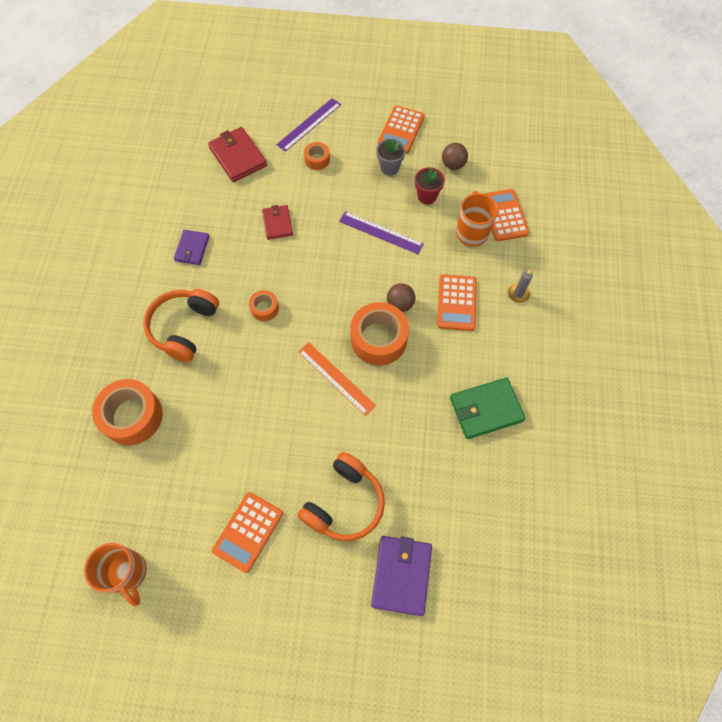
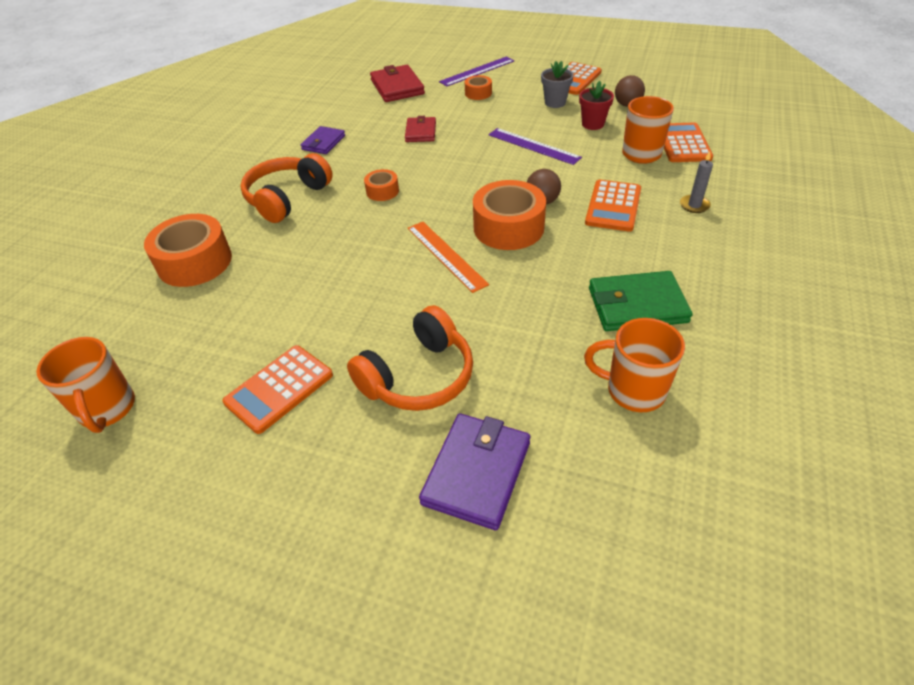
camera: 15 degrees right, 20 degrees down
(491, 489) = (633, 390): none -> orange mug

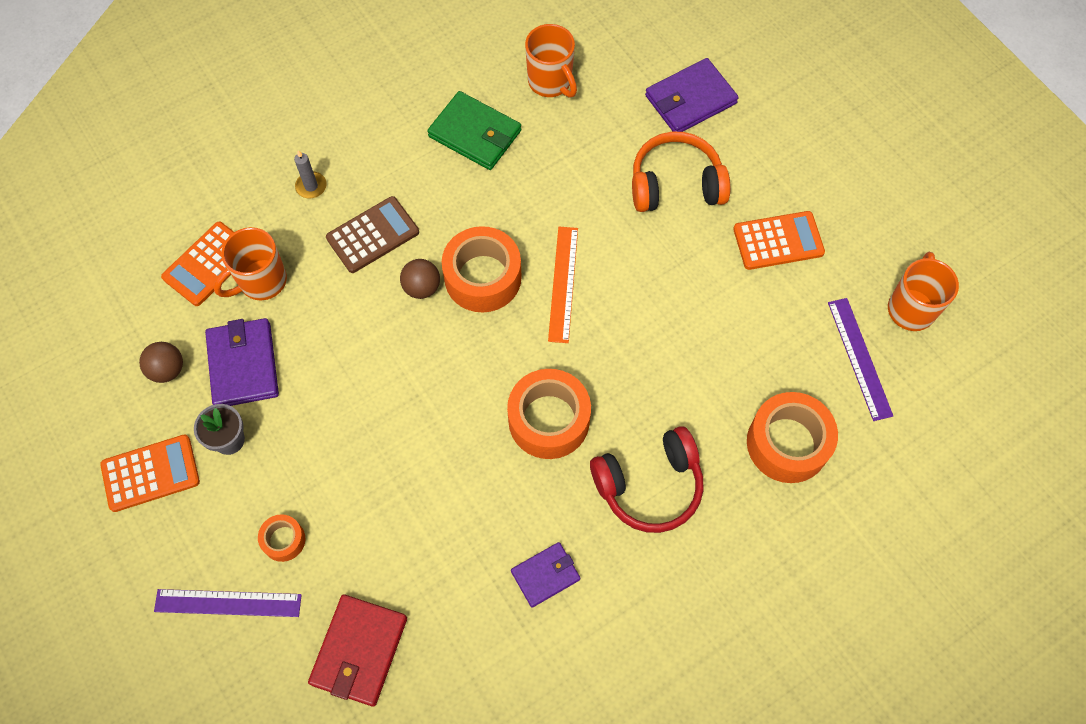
camera: 145 degrees left, 20 degrees up
(287, 198) = (649, 485): orange headphones -> red headphones
(382, 191) = (549, 420): orange tape -> orange tape, size x1.98
(421, 132) = (424, 504): red wallet -> none
(533, 146) = (340, 376): purple ruler -> purple ruler (859, 358)
(593, 124) = (243, 365): red flower pot -> purple wallet
(613, 206) = (372, 235): orange calculator -> brown calculator

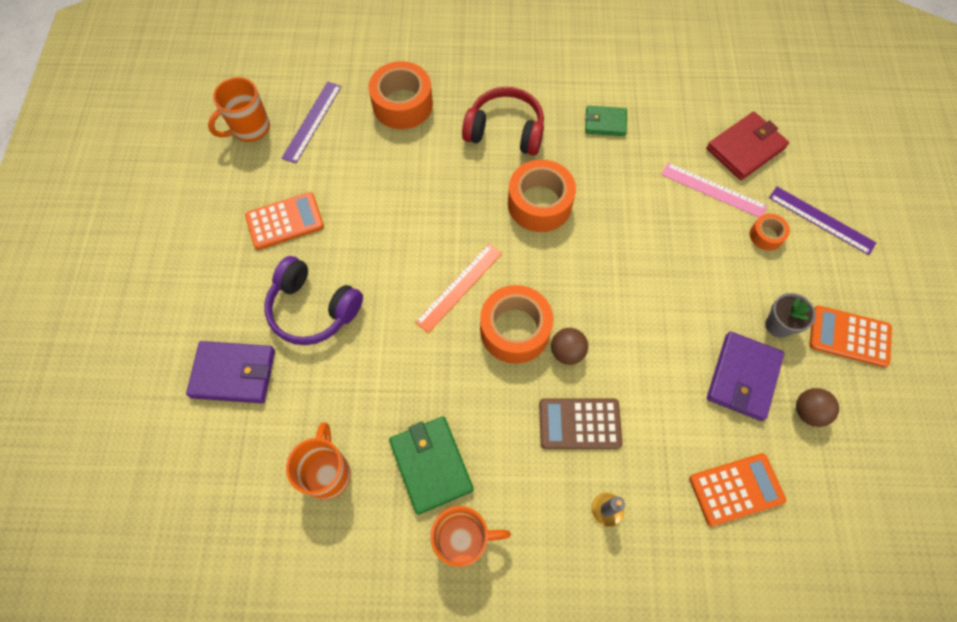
camera: 145 degrees left, 0 degrees up
(261, 281) = (696, 442): orange mug -> orange mug (463, 540)
(369, 563) = (713, 190): none -> pink ruler
(545, 575) = (605, 123): purple wallet -> green wallet
(676, 184) = (313, 309): orange headphones -> purple headphones
(778, 241) = (285, 221): orange calculator -> orange calculator turned 135 degrees clockwise

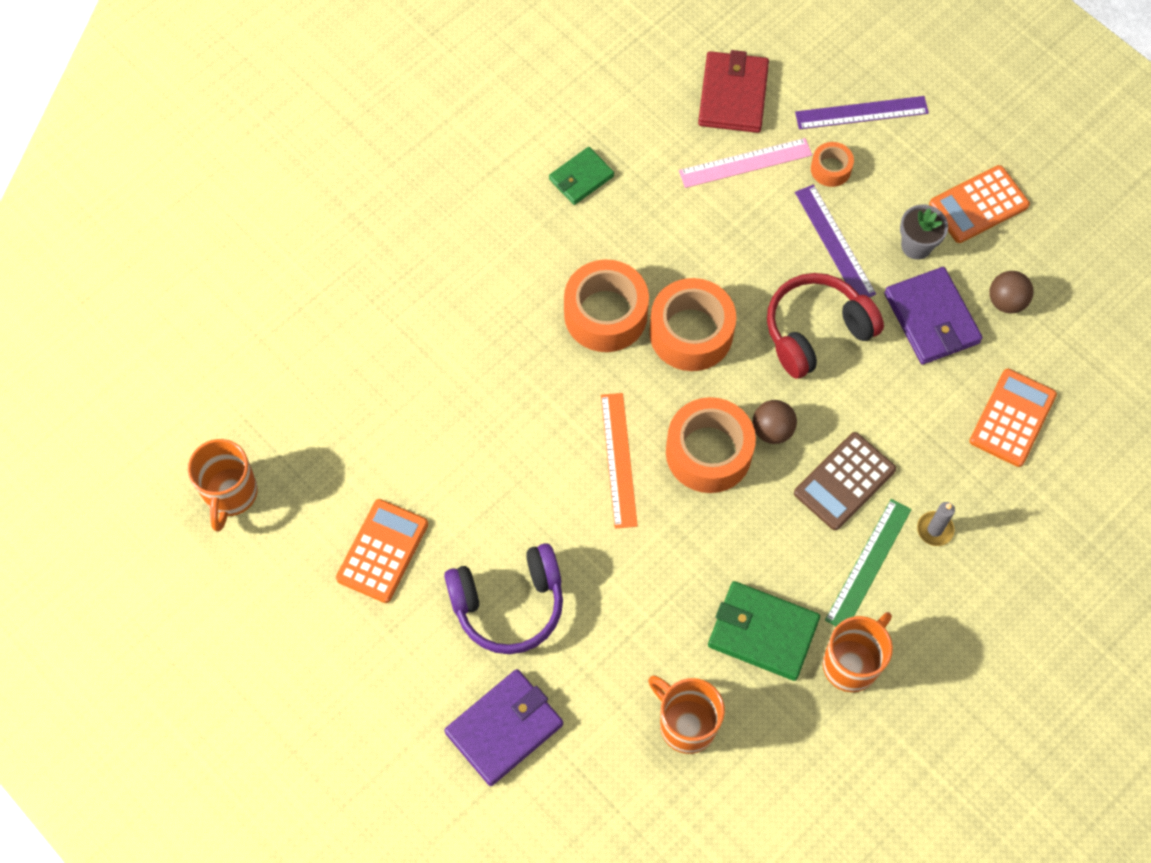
camera: 45 degrees left, 0 degrees up
(312, 121) = (288, 429): purple ruler -> purple ruler (834, 242)
(402, 104) = (361, 330): orange tape -> orange tape (691, 333)
(505, 131) = (495, 269): red headphones -> red headphones (816, 332)
(540, 488) = (868, 564): none -> green ruler

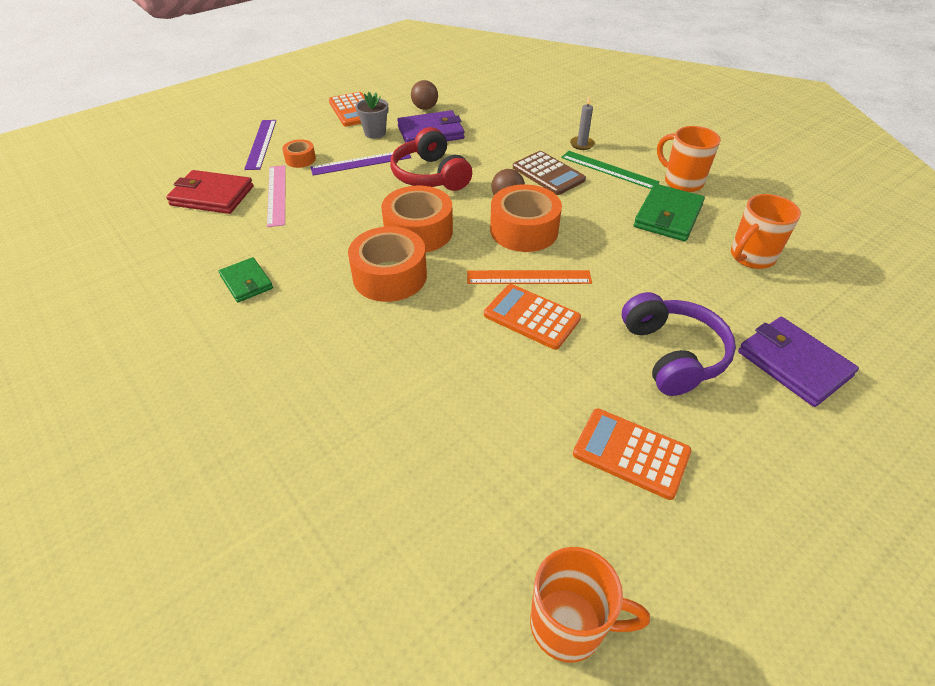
camera: 85 degrees left, 20 degrees down
(1012, 418) = (505, 113): orange calculator -> orange calculator (531, 317)

